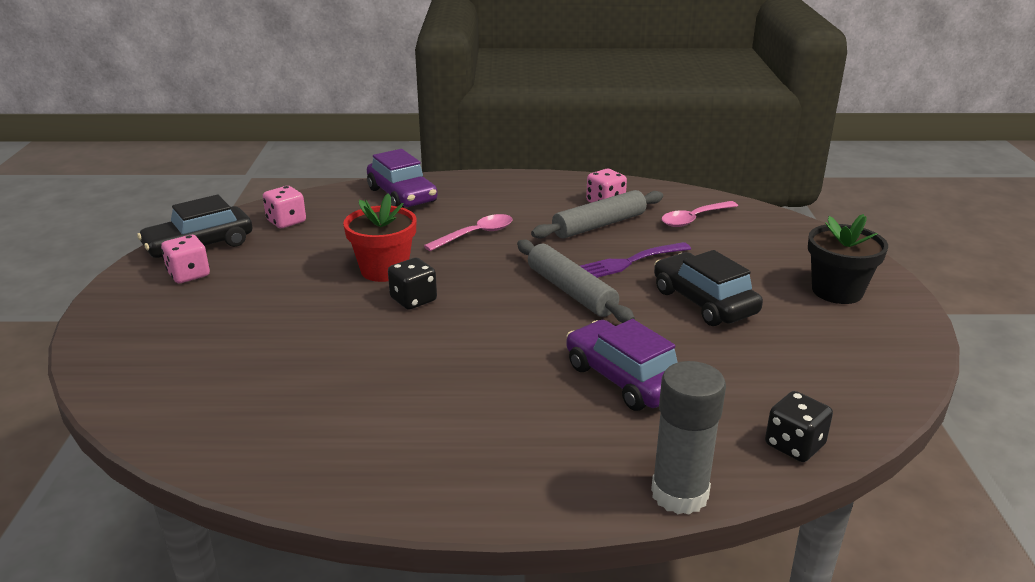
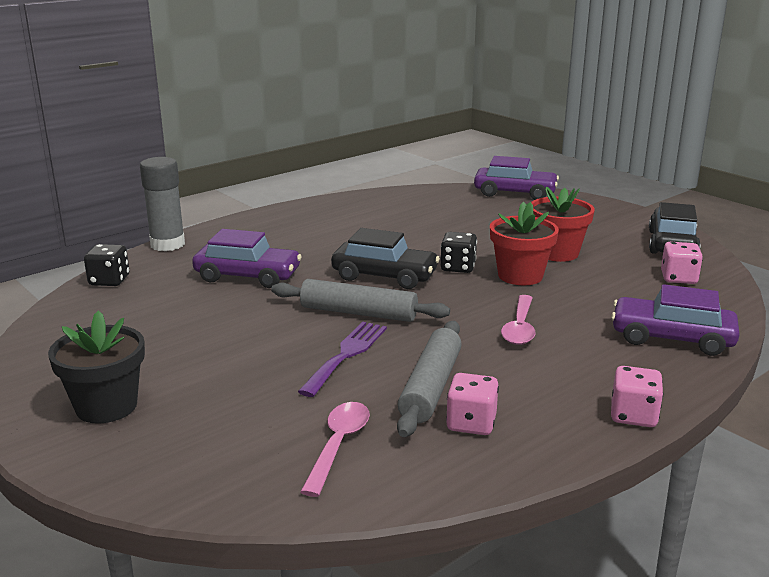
camera: 140 degrees right, 5 degrees down
(115, 379) = (515, 193): none -> purple car
(189, 275) = (622, 230): pink dice -> pink dice (633, 416)
(303, 277) = (557, 253): none -> red flower pot
(704, 302) = (236, 345): black car -> black car (384, 276)

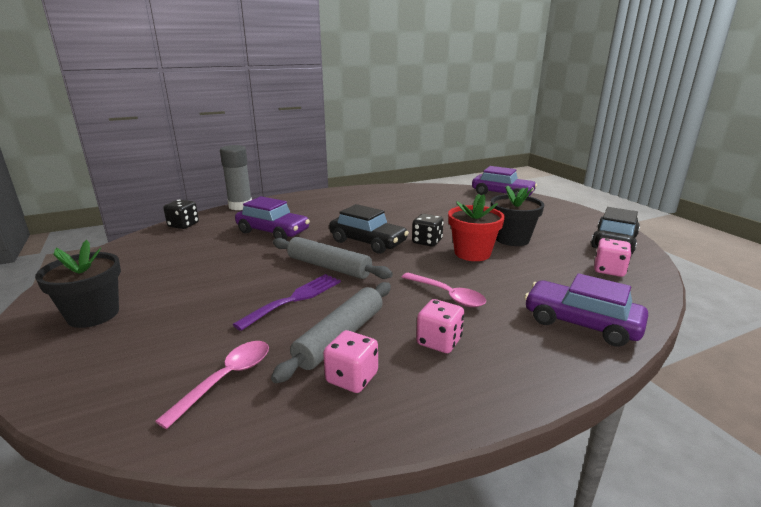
camera: 15 degrees right, 0 degrees up
(520, 328) = (447, 295): pink spoon -> pink spoon turned 75 degrees counterclockwise
(557, 253) = (512, 239): red flower pot -> black flower pot
(633, 416) = (509, 397): pink dice -> pink dice (439, 341)

